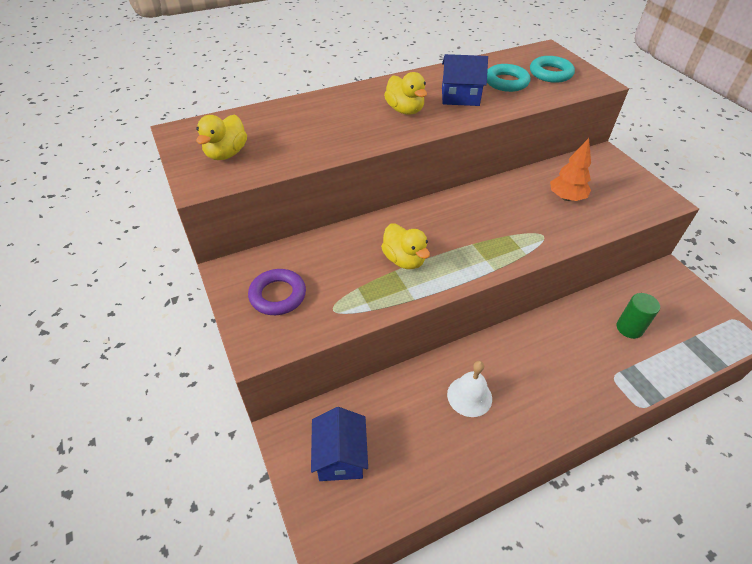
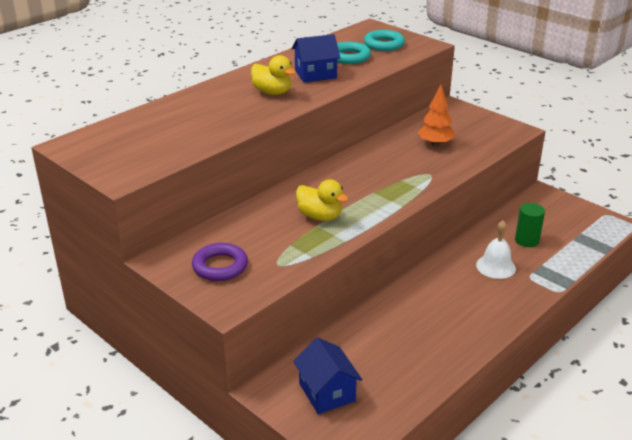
camera: 20 degrees left, 15 degrees down
(226, 154) = (128, 153): yellow duck -> none
(469, 396) = (417, 321): white bell -> white bell (495, 266)

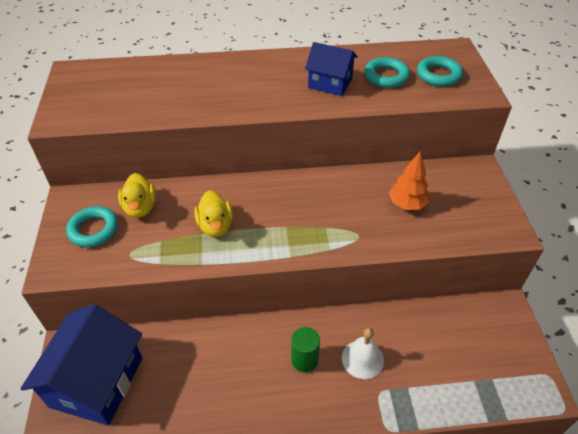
camera: 40 degrees right, 15 degrees up
(220, 266) = (94, 230): purple ring -> turquoise ring
(272, 92) = (269, 87): yellow duck -> yellow duck (140, 208)
(327, 392) = (97, 382): blue house -> blue house, size x1.73
(527, 240) = (426, 350): green cylinder -> green cylinder (304, 360)

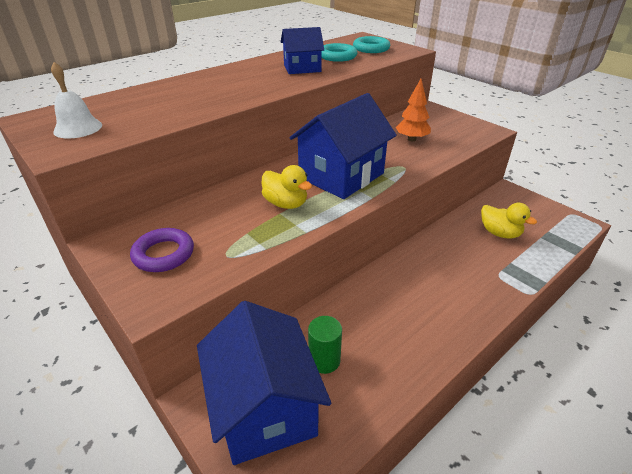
camera: 35 degrees left, 10 degrees down
(94, 230) = (163, 254): turquoise ring -> purple ring
(140, 208) = (196, 220): yellow duck -> yellow duck (499, 233)
(290, 218) = (341, 176): none -> blue house
(304, 360) = (426, 284): green cylinder -> green cylinder (324, 360)
(362, 359) = (463, 262): white bell -> white bell (78, 128)

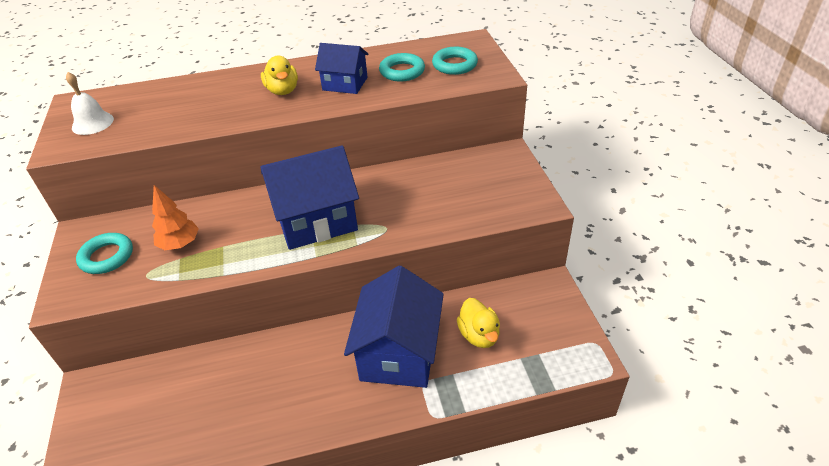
camera: 30 degrees right, 5 degrees up
(163, 254) = (107, 257): purple ring -> turquoise ring
(265, 407) = (121, 415): blue house -> blue house (399, 353)
(286, 204) = (237, 237): yellow duck -> yellow duck (282, 91)
(324, 360) = (194, 396): green cylinder -> none
(411, 139) = (435, 193): orange tree -> orange tree (180, 244)

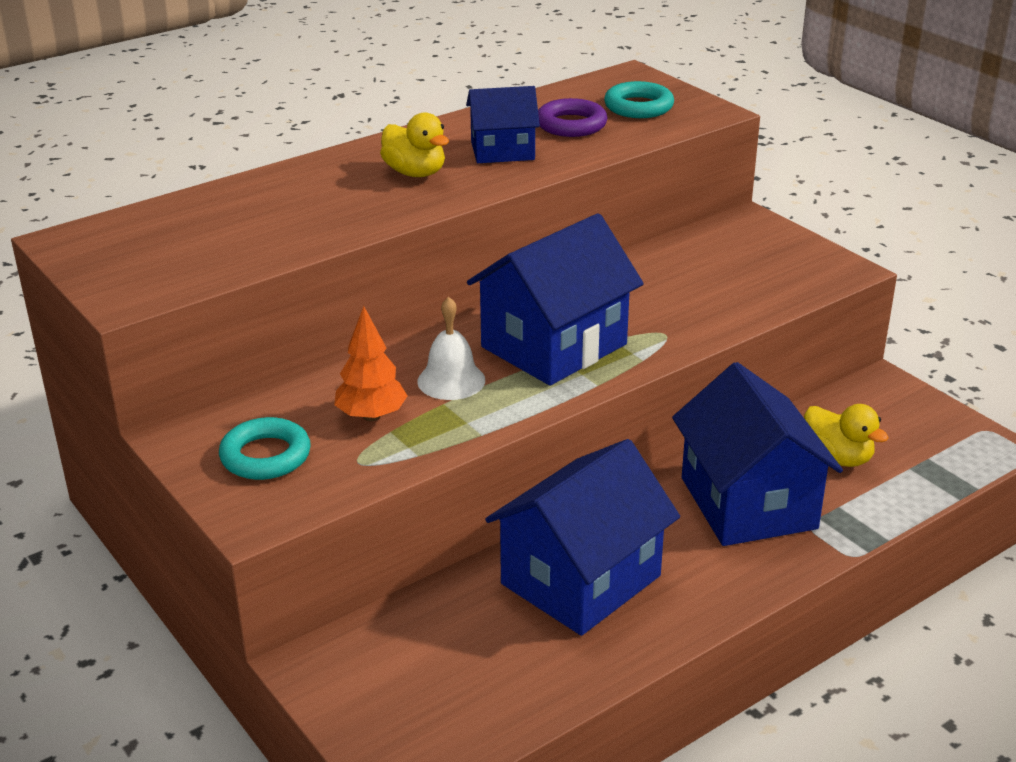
camera: 25 degrees left, 10 degrees down
(92, 123) = (142, 260): white bell -> white bell (451, 380)
(263, 377) = (580, 580): none -> blue house
(402, 71) = (571, 125): turquoise ring -> purple ring

